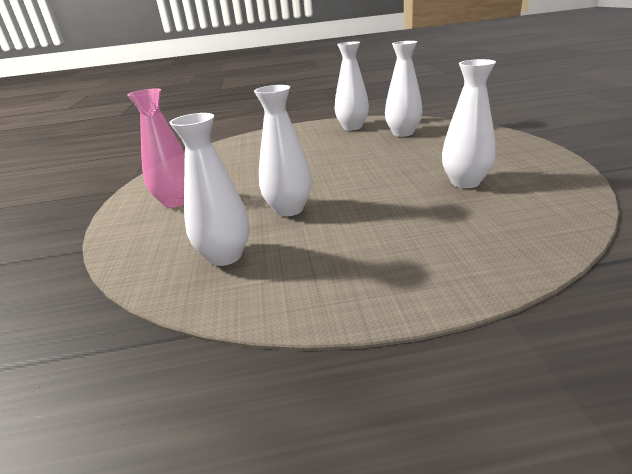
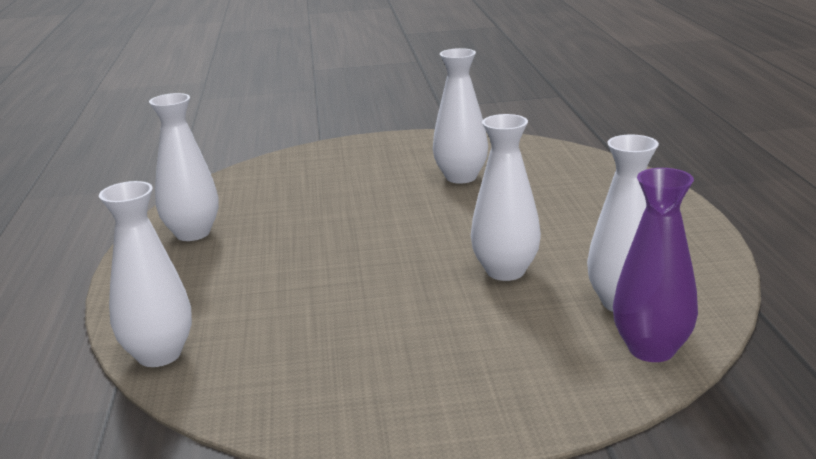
camera: 90 degrees left, 5 degrees down
(156, 266) = (651, 349): none -> purple vase
(176, 201) = (451, 373): pink vase -> none
(403, 133) = (265, 198): white vase -> white vase (159, 354)

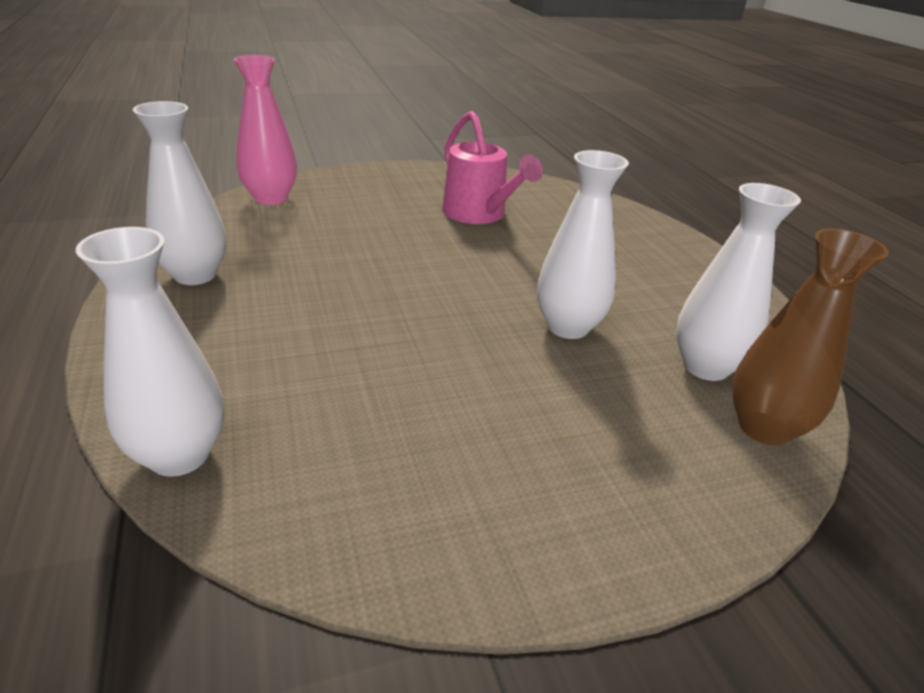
camera: 15 degrees left, 10 degrees up
(269, 169) = (270, 198): none -> pink vase
(461, 177) = (478, 214): white vase -> pink watering can
(651, 349) = (764, 428): purple vase -> brown vase

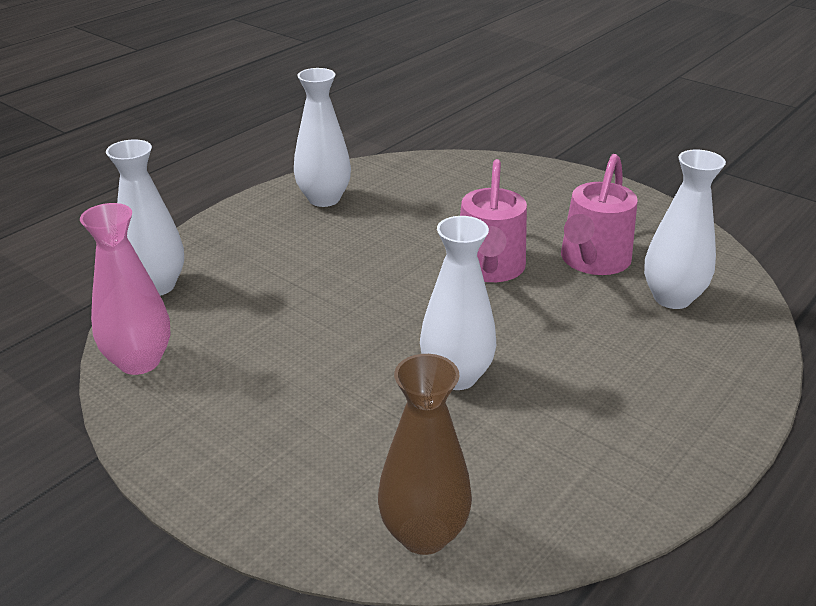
camera: 60 degrees right, 0 degrees up
(270, 198) = (464, 168): pink vase -> pink vase (139, 361)
(436, 251) = (489, 268): none -> pink watering can
(705, 367) = (486, 476): white vase -> white vase (672, 298)

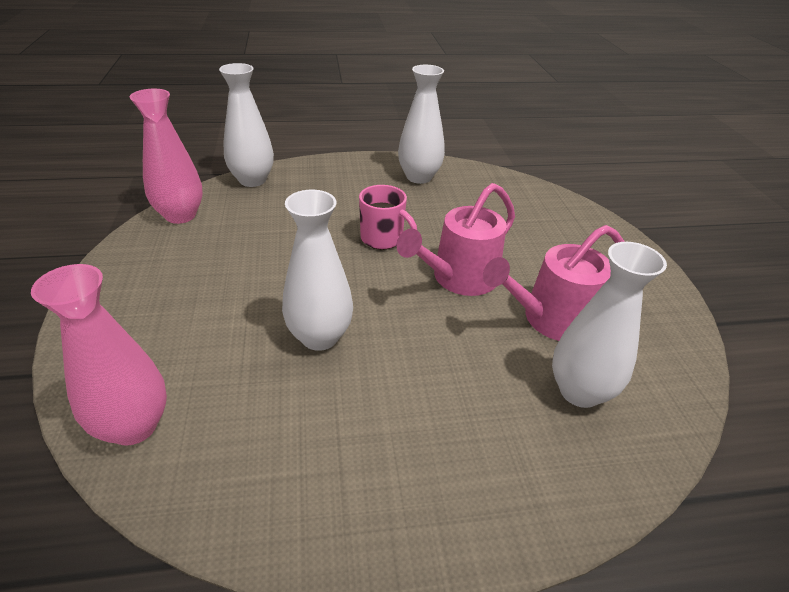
camera: 40 degrees right, 5 degrees up
(381, 271) = (383, 239): none -> pink mug
(424, 534) = (134, 426): brown vase -> pink vase

